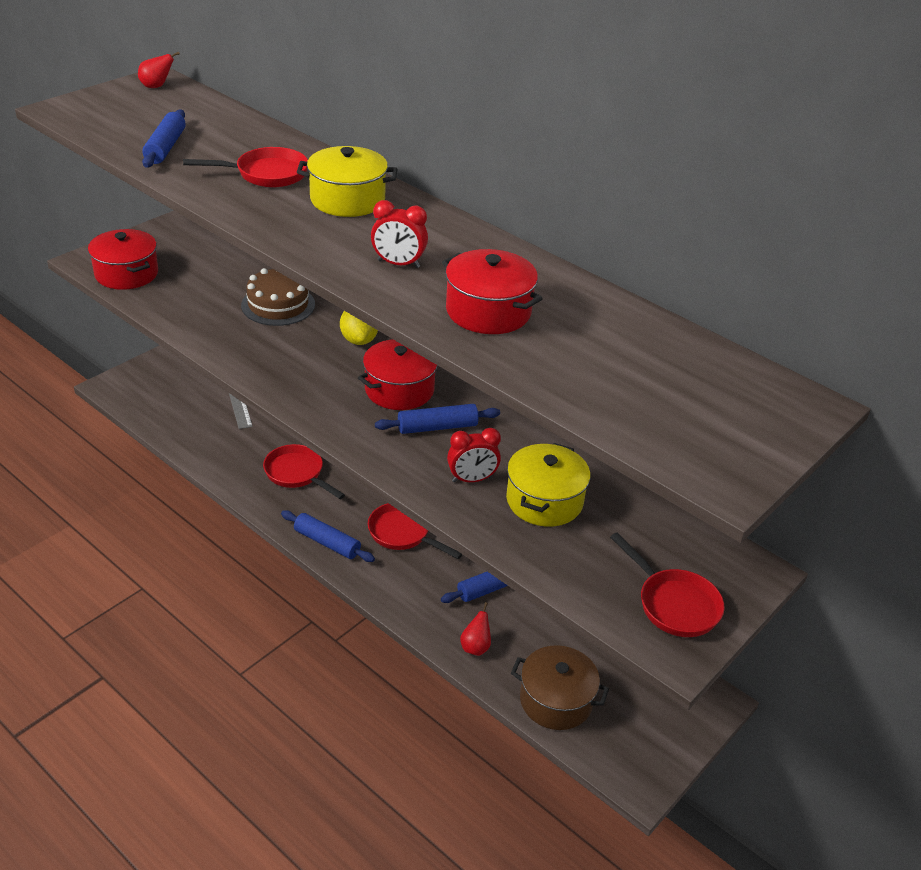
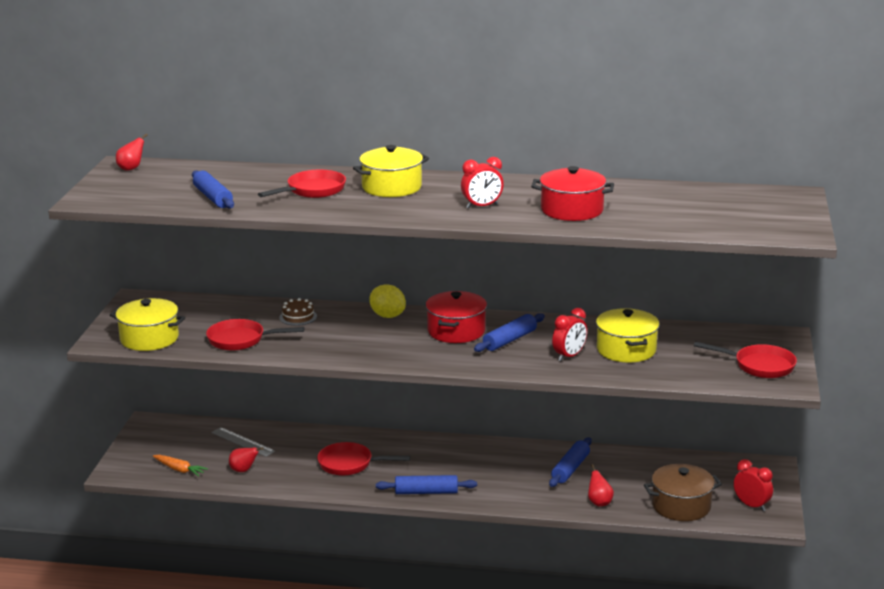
camera: 30 degrees left, 15 degrees down
(126, 274) = (149, 338): red pot -> yellow pot
(157, 408) = (179, 470): none -> orange carrot
(204, 435) = (243, 470): none -> red pear
(278, 305) = (298, 317): brown cake -> brown cake, size x0.58
(403, 534) = (473, 466): red pan -> red pan (241, 340)
(634, 744) = (751, 505): none -> red clock

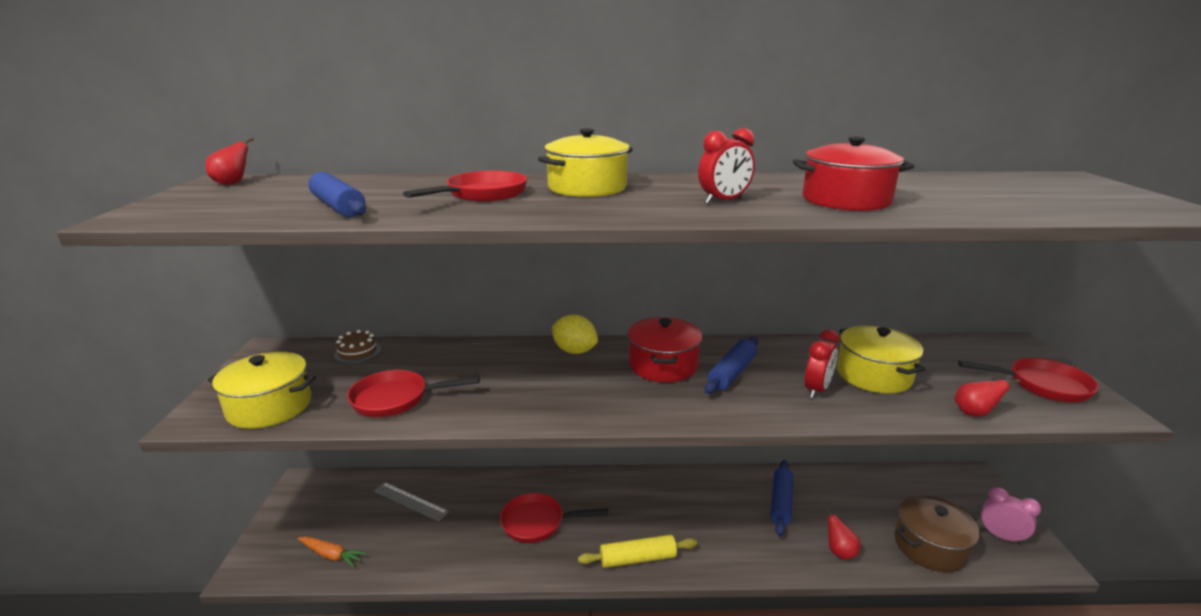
camera: 10 degrees left, 0 degrees up
(243, 470) = (412, 547): red pear -> red pear (974, 413)
(298, 317) = (468, 360): brown cake -> brown cake (357, 352)
(426, 492) = (638, 558): blue rolling pin -> yellow rolling pin
(751, 505) = (1001, 536): red clock -> pink clock

